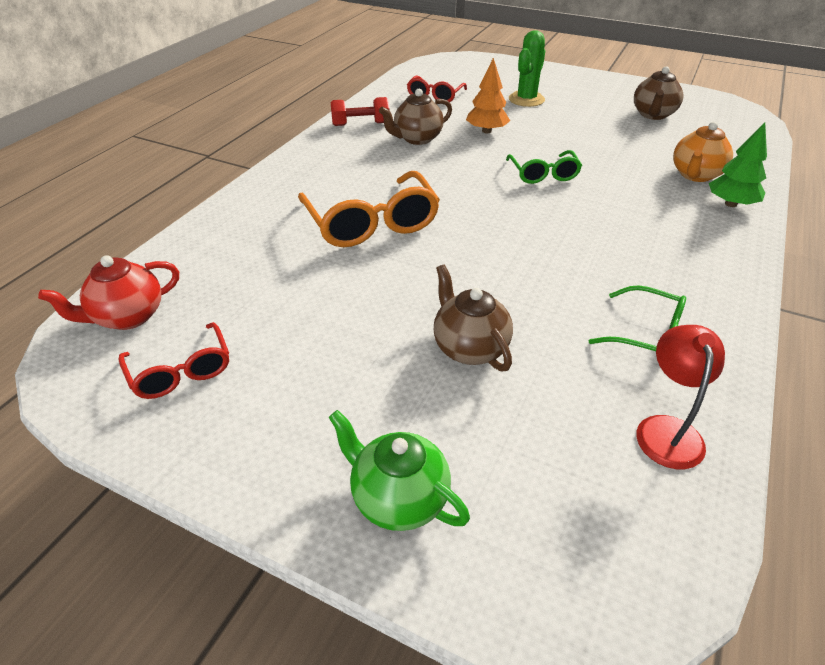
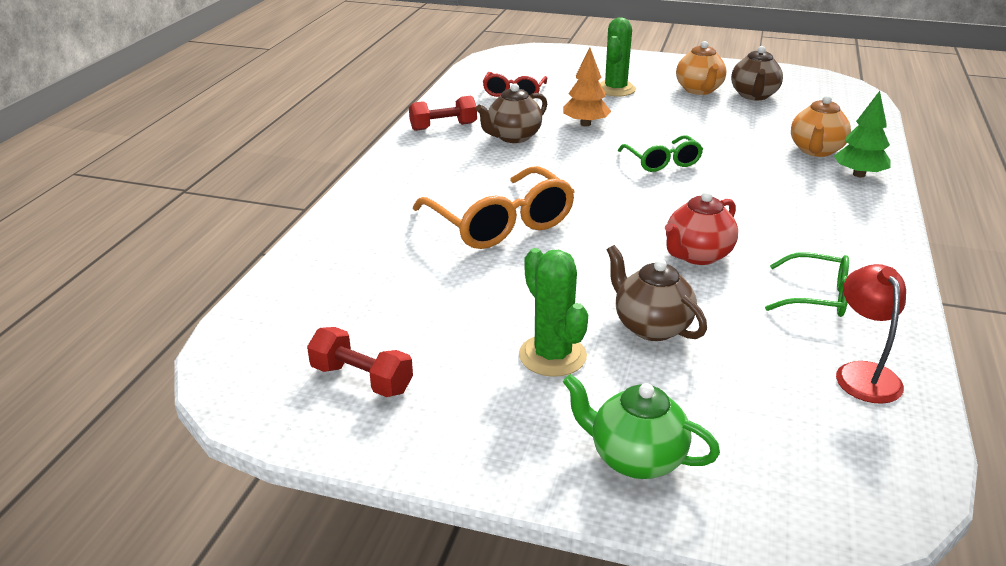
camera: 10 degrees left, 10 degrees down
(127, 317) = (276, 337): red teapot -> red teapot (697, 255)
(181, 371) = (361, 379): red glasses -> red dumbbell
(363, 368) = (552, 356): none -> green cactus
(603, 106) = (699, 90): none -> orange teapot

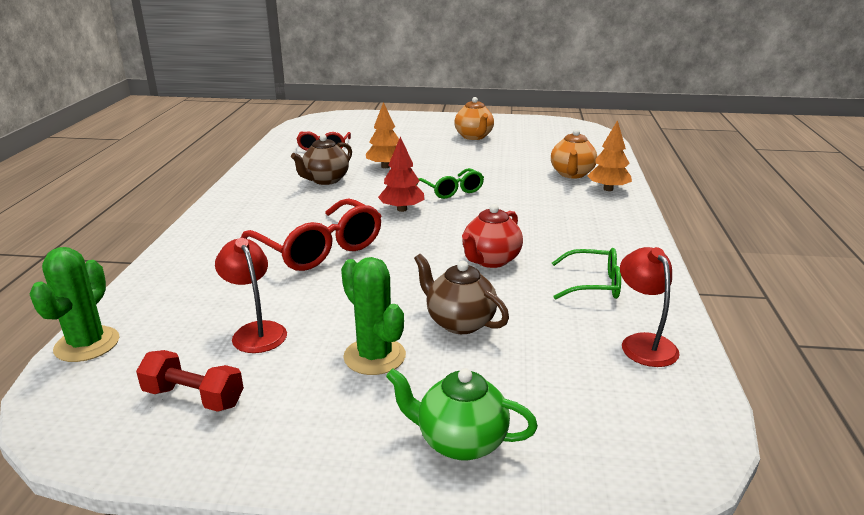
camera: 10 degrees left, 5 degrees down
(427, 314) = (256, 331): none -> red lamp
(443, 127) = (264, 176): red dumbbell -> none
(500, 223) = (319, 248): orange glasses -> red glasses
(599, 182) = (402, 209): none -> red tree
(615, 89) = (407, 140): green cactus -> green cactus (87, 344)
(754, 96) = (517, 138): brown teapot -> none
(859, 174) = (608, 189): green tree -> orange tree

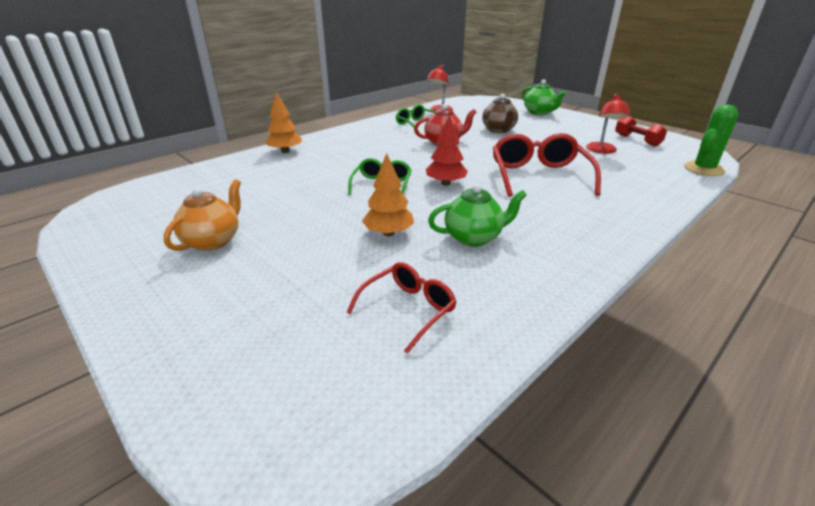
camera: 140 degrees left, 5 degrees up
(325, 180) = (474, 238): brown teapot -> green teapot
(374, 356) = (549, 131): green cactus -> none
(572, 174) = (271, 167): orange teapot -> none

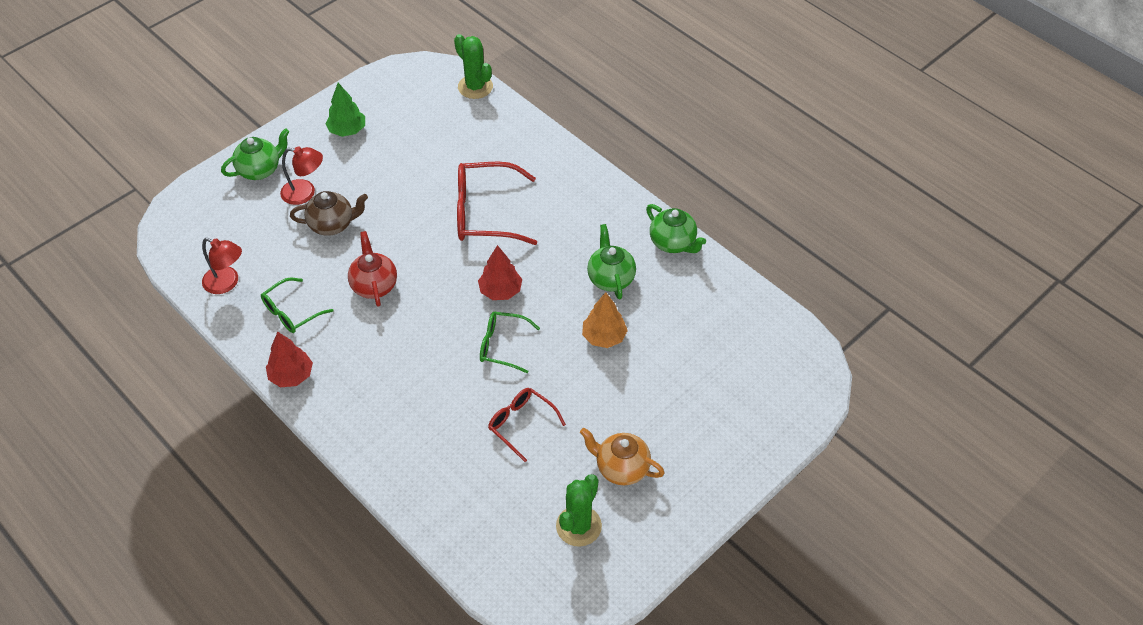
camera: 90 degrees left, 20 degrees up
(165, 219) = (578, 526): none -> green cactus
(285, 151) = (389, 457): orange tree -> none
(364, 126) = (291, 376): none -> red tree
(408, 310) = (706, 323): red glasses -> red glasses (521, 424)
(549, 285) = (673, 243): none -> green teapot
(597, 130) = (347, 130): none -> green tree
(602, 151) = (418, 146): red lamp -> red lamp (305, 193)
(637, 140) = (387, 107): red dumbbell -> none

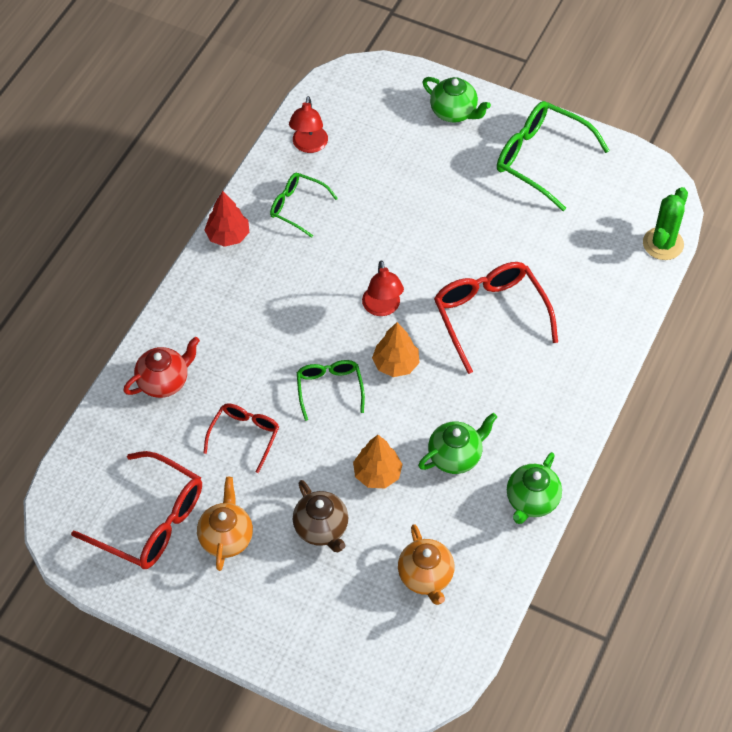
camera: 70 degrees right, 5 degrees up
(305, 193) = (443, 159): red lamp -> red lamp (382, 308)
(332, 225) = (414, 196): brown teapot -> brown teapot (322, 529)
(347, 130) = (541, 159): green tree -> green glasses
(374, 285) = (356, 258): red teapot -> red teapot (164, 381)
(500, 291) = (396, 364): red tree -> orange tree
(578, 526) = (150, 521): green cactus -> red glasses
(716, 333) = (426, 577): none -> orange teapot

